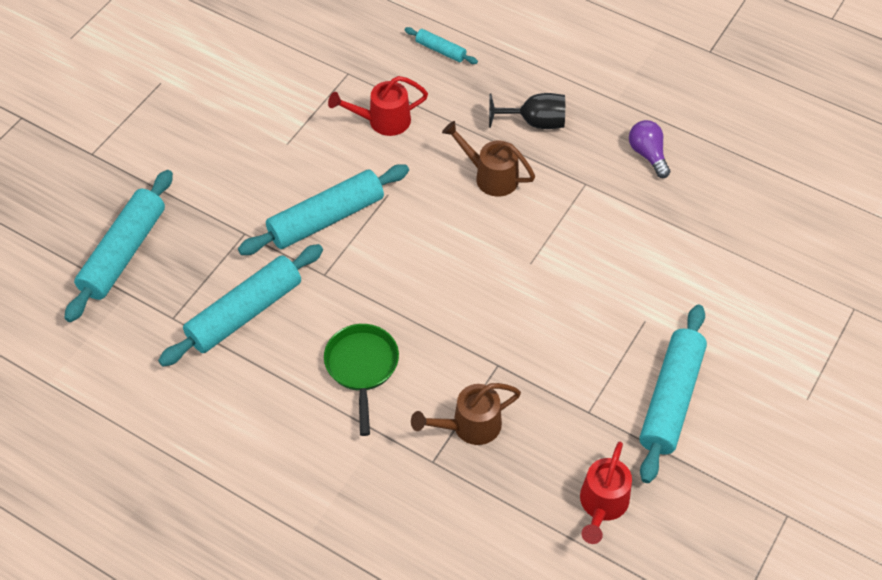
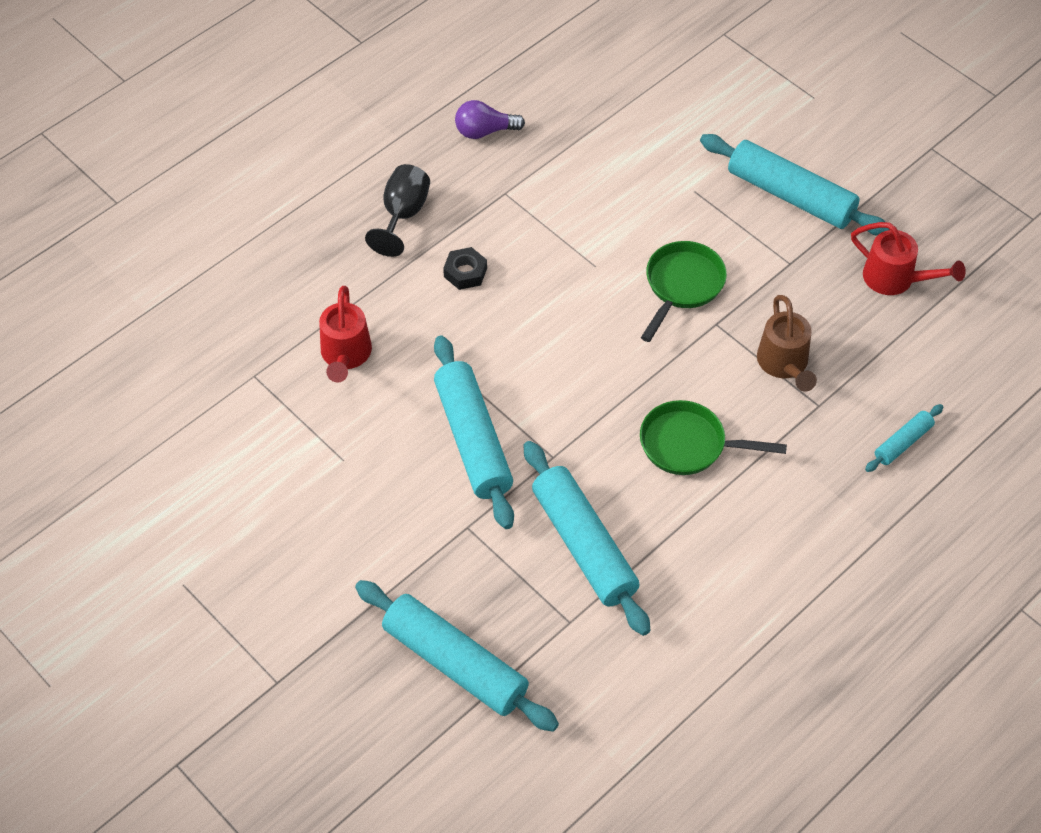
camera: 75 degrees left, 0 degrees up
(440, 50) = (257, 276): turquoise rolling pin -> turquoise rolling pin (903, 443)
(490, 176) = (465, 272): brown watering can -> black nut
(531, 331) = (682, 285): none -> green pan

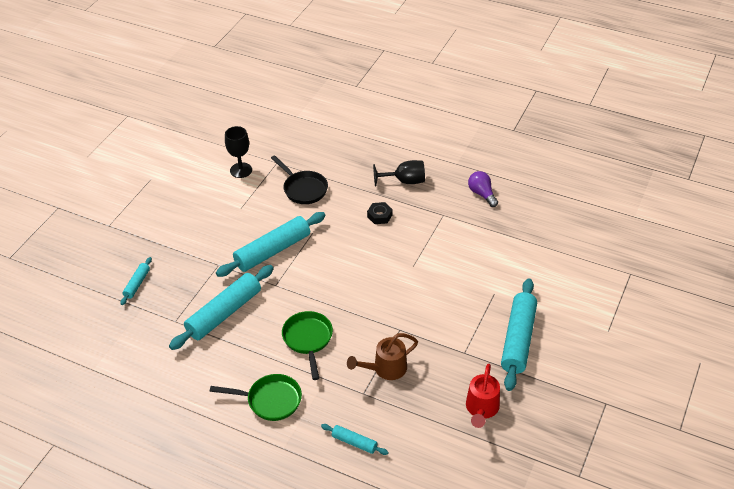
camera: 70 degrees right, 10 degrees down
(244, 434) = (241, 170): none -> black goblet
(345, 356) = (303, 189): red watering can -> black pan
(455, 663) = (137, 284): turquoise rolling pin -> turquoise rolling pin, size x0.48
(682, 285) = (419, 307): green pan -> green pan (270, 400)

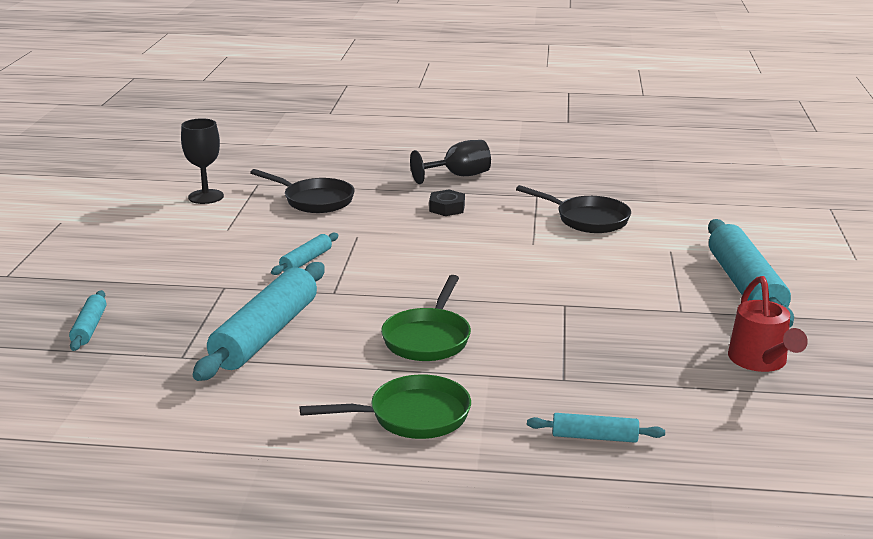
camera: 20 degrees left, 20 degrees down
(273, 250) = (306, 261): turquoise rolling pin -> turquoise rolling pin, size x0.48
(308, 339) = (428, 338): green pan -> green pan turned 135 degrees counterclockwise
(385, 369) = (577, 347): brown watering can -> none
(461, 248) = (588, 219): none -> black pan
(482, 194) = (574, 173): purple light bulb -> none

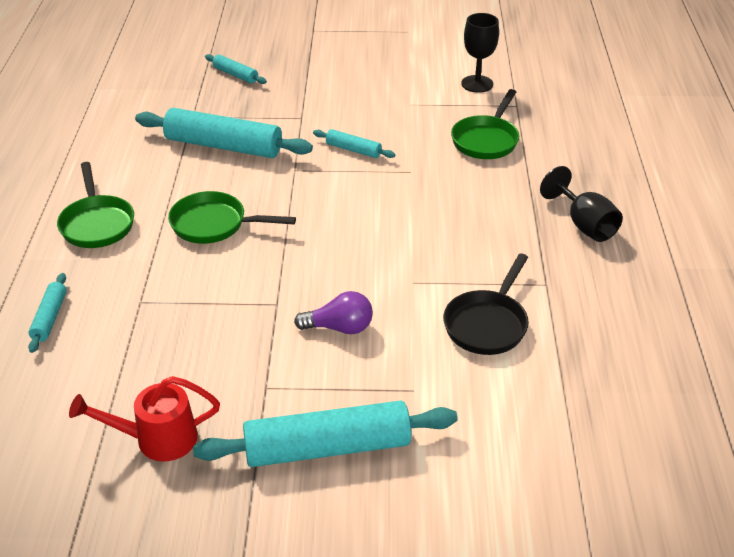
camera: 85 degrees right, 15 degrees up
(89, 328) = (235, 75): turquoise rolling pin -> turquoise rolling pin turned 45 degrees clockwise
(315, 200) = (486, 140): black pan -> green pan
(447, 208) = (490, 221): black nut -> none
(597, 277) = (339, 328): none -> purple light bulb

